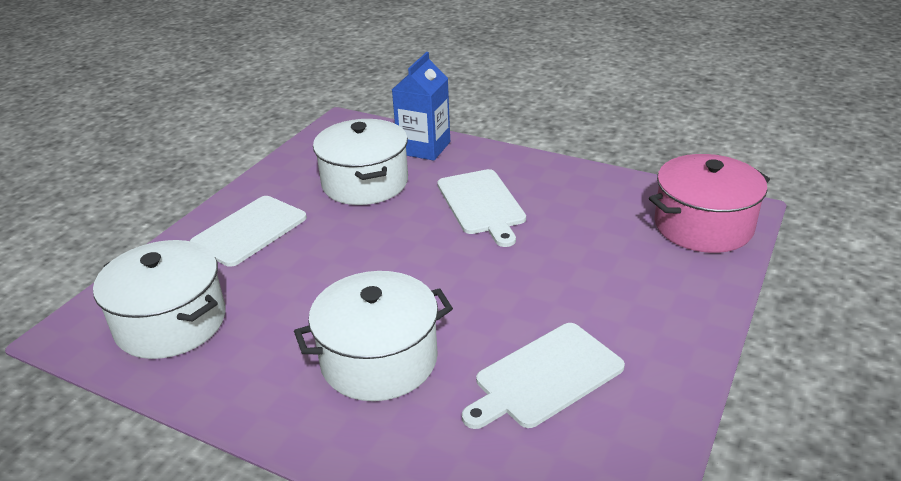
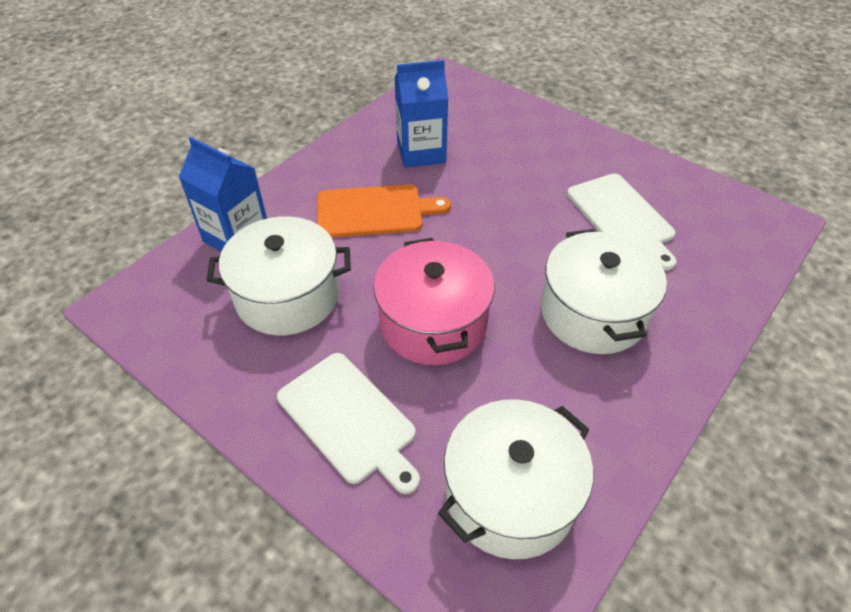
camera: 80 degrees left, 15 degrees up
(481, 204) = (374, 211): white cutting board -> orange cutting board
(586, 216) = (421, 152): none -> blue carton
(703, 226) = (458, 98): pink pot -> pink pot (433, 323)

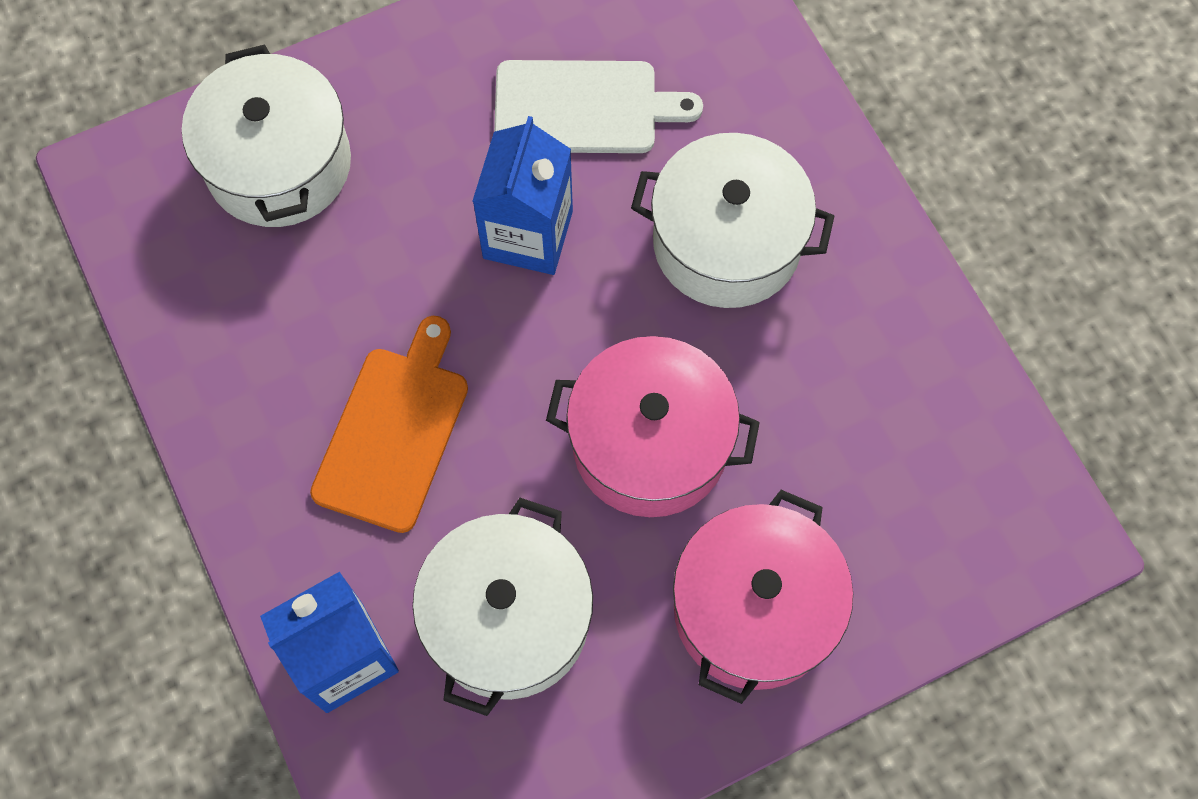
camera: 65 degrees left, 20 degrees up
(349, 420) = (754, 609): white cutting board -> pink pot
(421, 152) = (292, 305): blue carton -> blue carton (528, 234)
(510, 495) = (928, 471): white pot -> white pot (279, 164)

